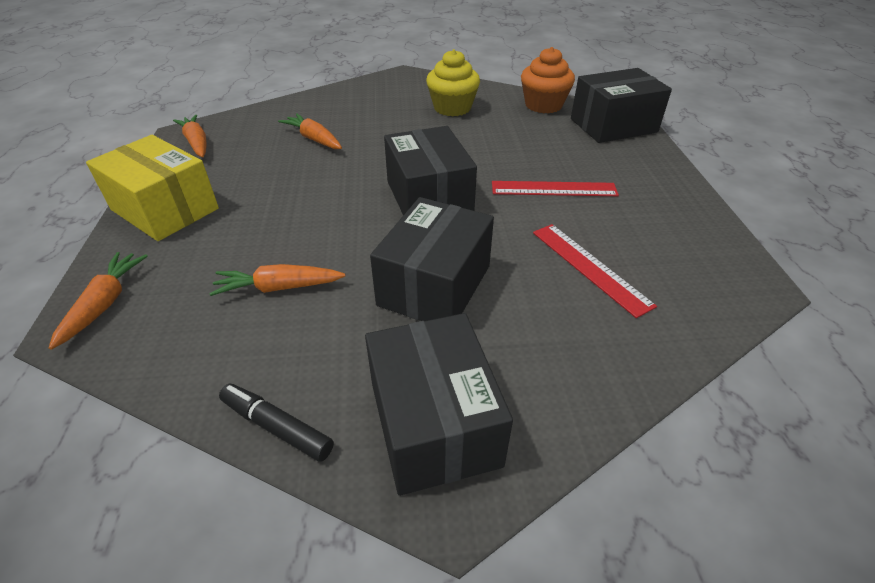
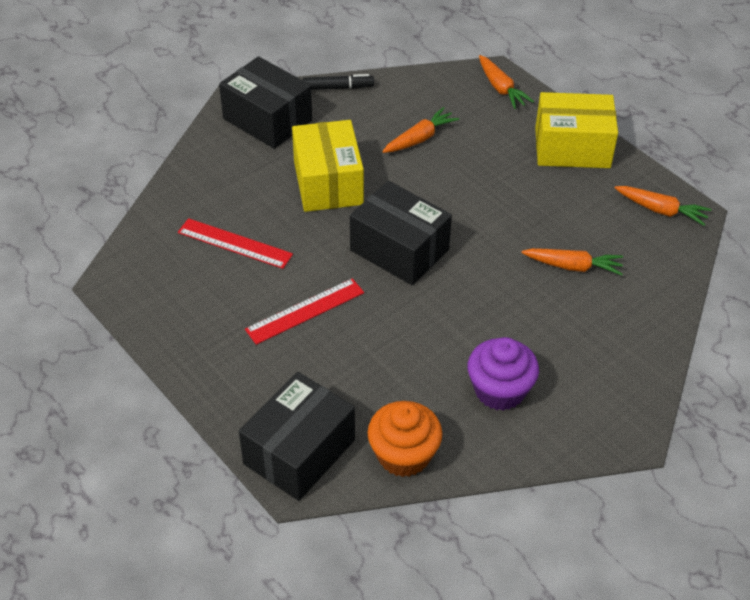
camera: 145 degrees right, 5 degrees up
(435, 285) = (328, 183): black box -> yellow box
(452, 108) = (499, 390): yellow cupcake -> purple cupcake

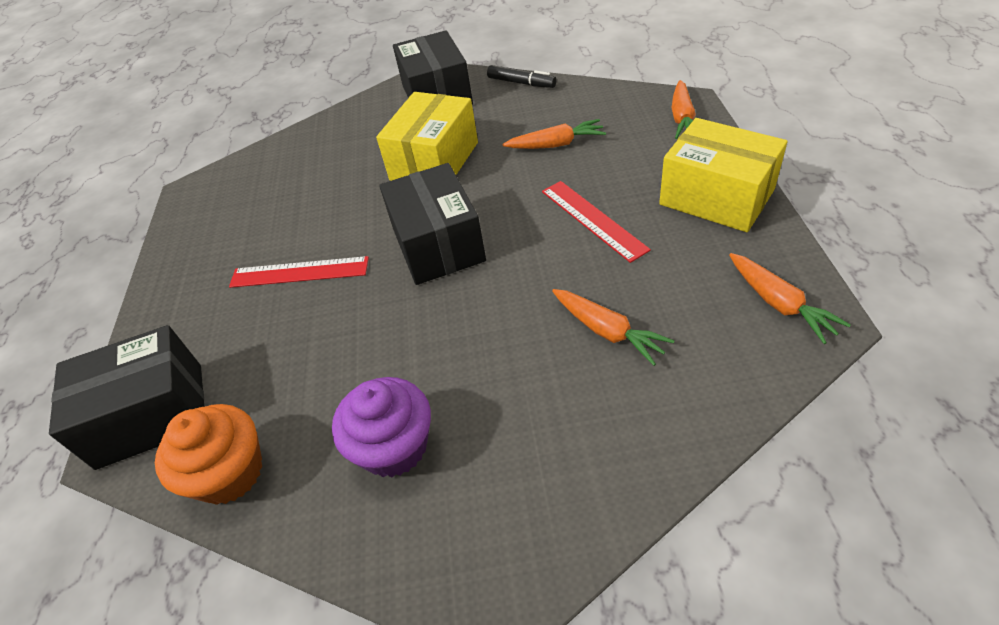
camera: 40 degrees right, 0 degrees up
(235, 243) = (308, 189): red ruler -> red ruler (593, 219)

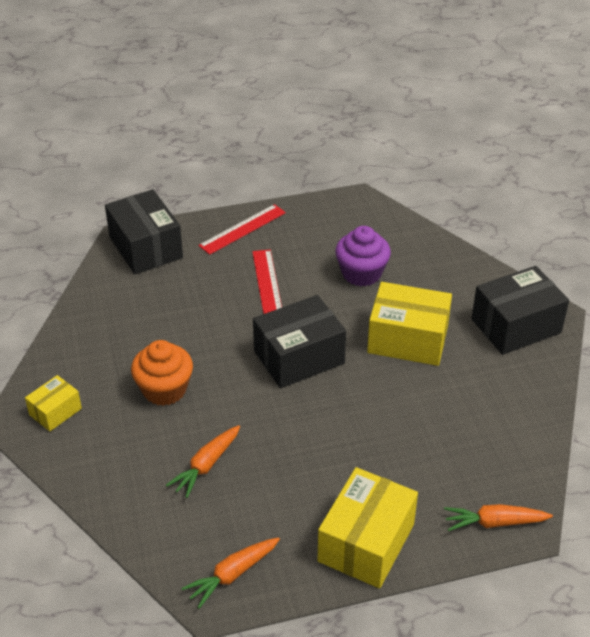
camera: 75 degrees right, 5 degrees down
(229, 473) = (103, 293): orange cupcake -> orange cupcake (164, 389)
(394, 446) = (116, 362): purple cupcake -> purple cupcake (361, 273)
(484, 534) = (55, 411): none -> yellow box
(521, 83) = (547, 388): black marker -> none
(556, 144) = (440, 423): orange carrot -> none
(593, 219) = (332, 453): red ruler -> red ruler (243, 229)

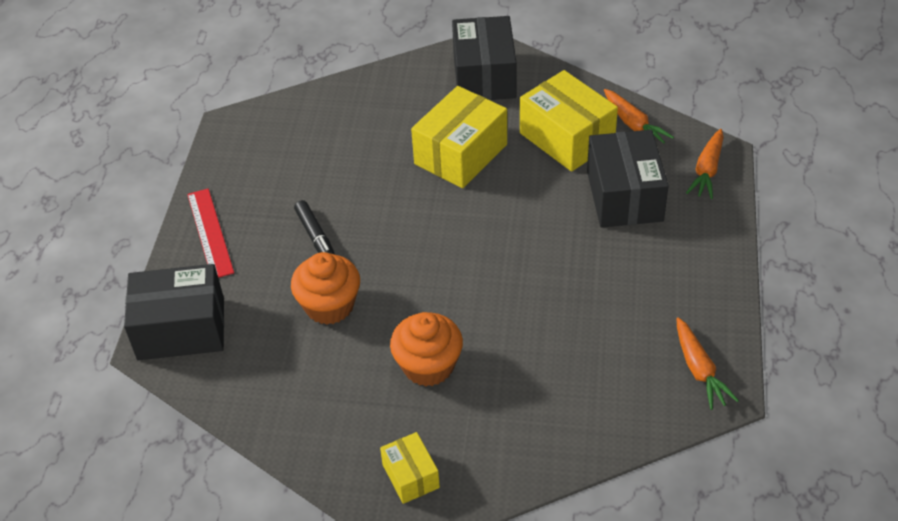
camera: 65 degrees left, 5 degrees up
(201, 315) = (329, 305): none -> orange cupcake
(206, 466) = (554, 356): orange carrot -> orange carrot (634, 125)
(267, 284) = (316, 236): red ruler -> black marker
(299, 357) = (440, 242): black box -> black box (624, 196)
(361, 273) = (346, 158): purple cupcake -> none
(366, 543) = (697, 261): yellow box -> yellow box (567, 138)

